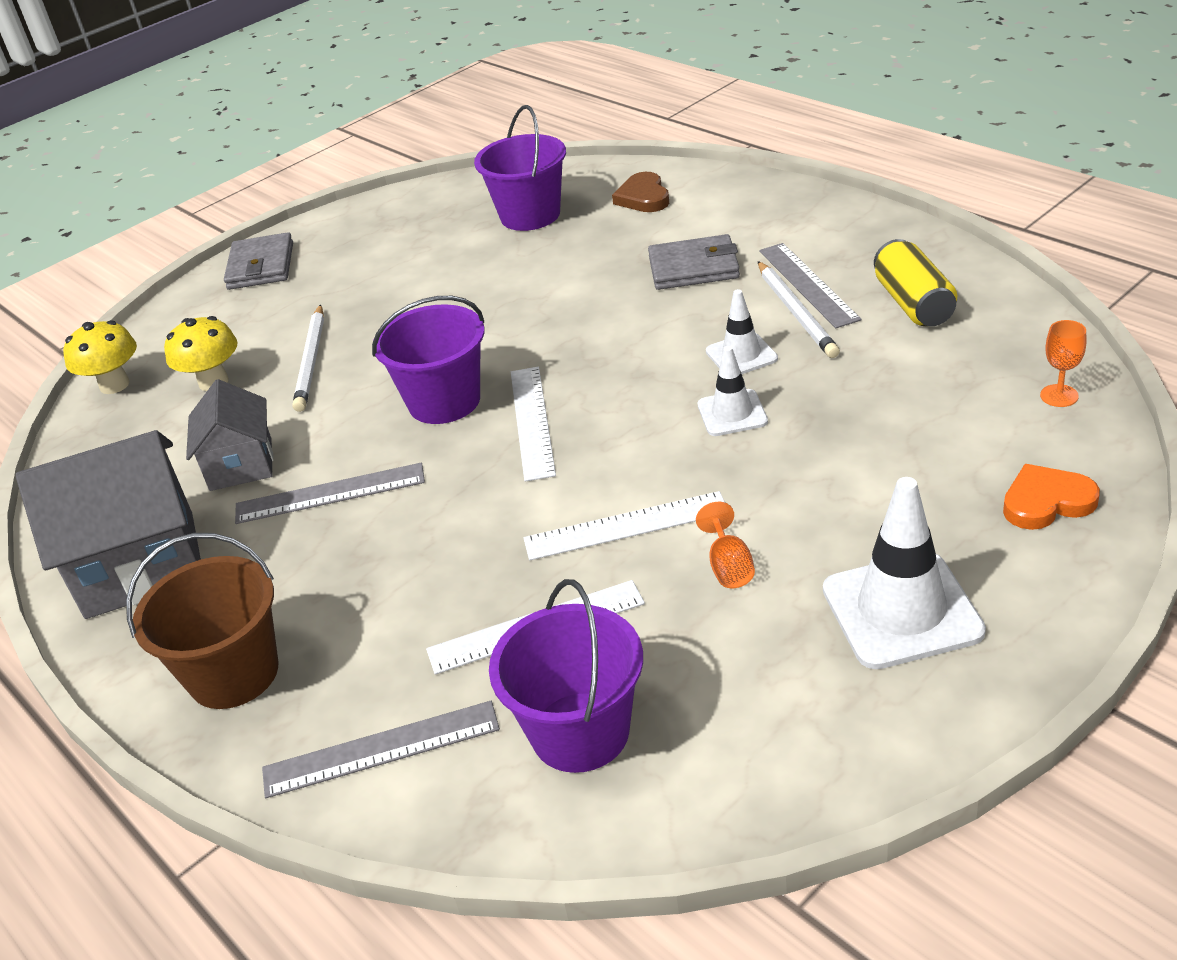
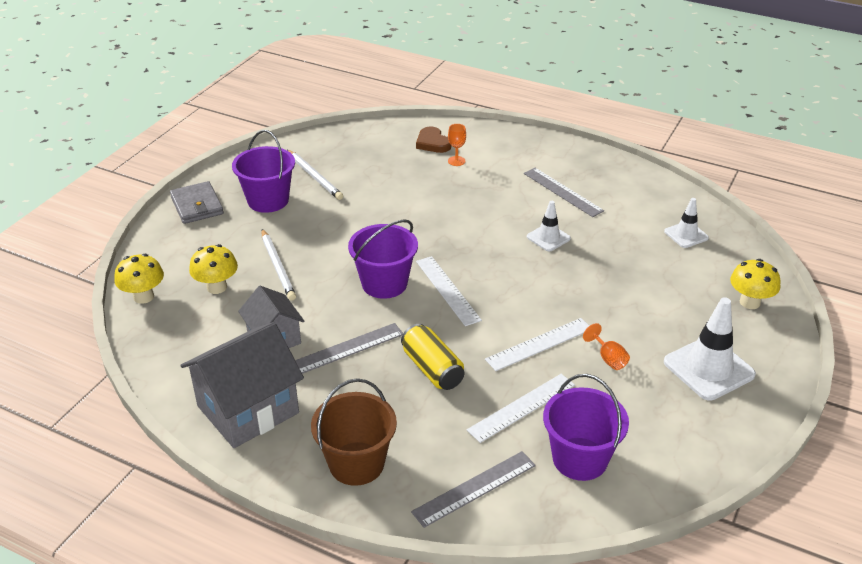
camera: 25 degrees left, 0 degrees up
(530, 215) = (365, 159): purple bucket -> purple bucket (268, 200)
(693, 268) = (490, 186): grey wallet -> none
(732, 413) = (562, 272): white traffic cone -> white traffic cone (686, 235)
(796, 312) = (565, 209): white pencil -> white pencil (314, 176)
(913, 303) = (627, 199): yellow can -> yellow can (432, 369)
(1046, 502) = (749, 302): orange heart -> yellow mushroom
(1059, 396) = (728, 244): orange goblet -> orange goblet (456, 161)

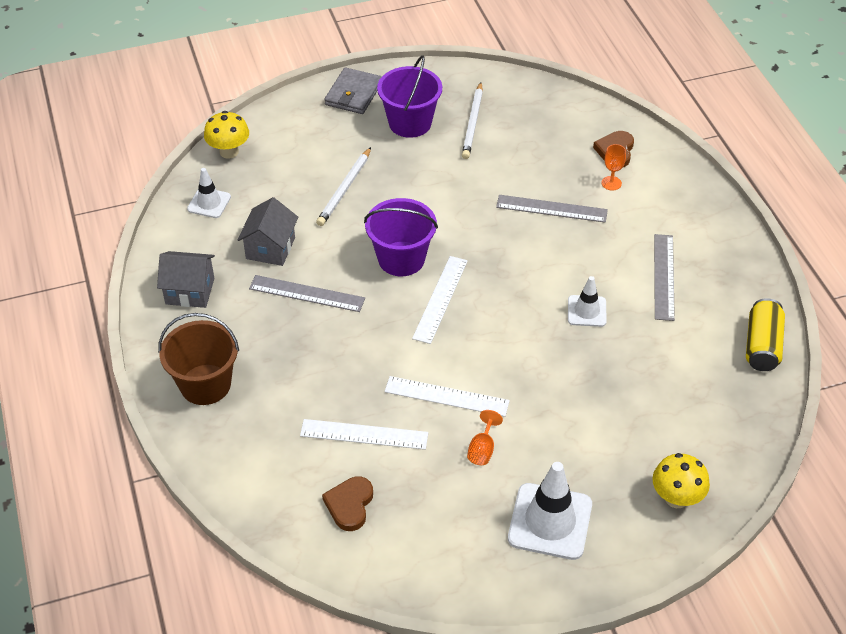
camera: 45 degrees right, 10 degrees up
(217, 287) = (283, 177): yellow mushroom -> none
(248, 409) = (190, 291): grey house -> grey house, size x0.60
(432, 369) = (343, 355): yellow can -> yellow can (762, 345)
(474, 488) = (253, 464): grey ruler -> grey ruler (551, 209)
(580, 459) = (349, 505): purple bucket -> brown heart
(686, 235) = (716, 396): white traffic cone -> white traffic cone (209, 203)

